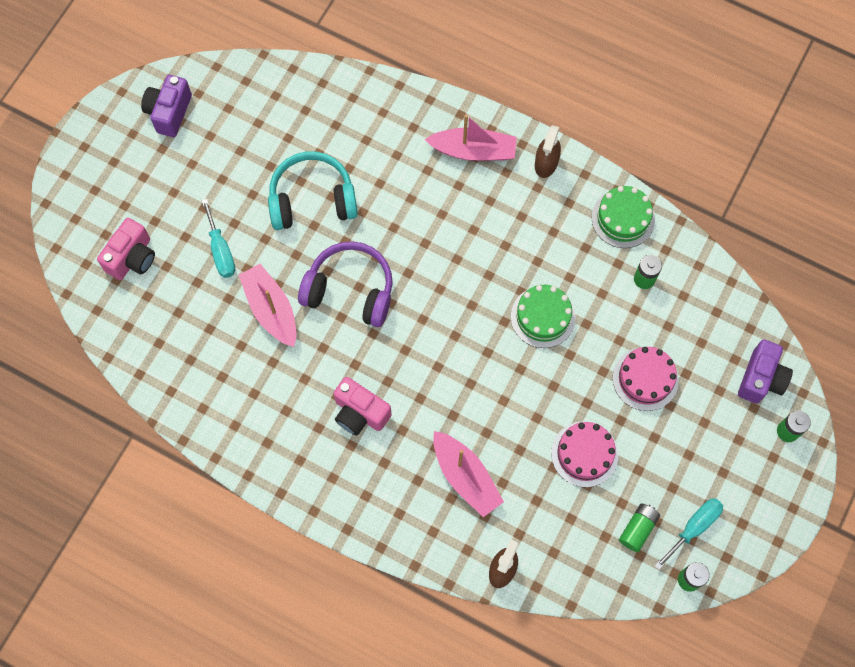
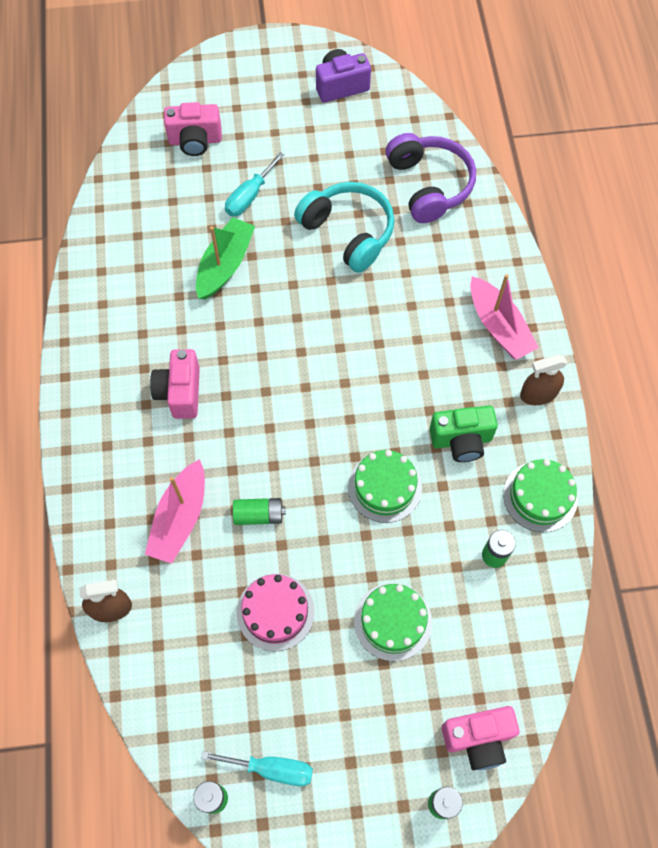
camera: 55 degrees right, 5 degrees down
(271, 309) = (225, 265): pink boat -> green boat
(350, 290) = (288, 313): purple headphones -> purple headphones (429, 185)
(544, 240) = (461, 440): none -> green camera
(638, 529) = (233, 712): green battery -> green battery (259, 515)
(645, 379) = (393, 621): pink cake -> green cake
(761, 378) = (478, 739): purple camera -> pink camera

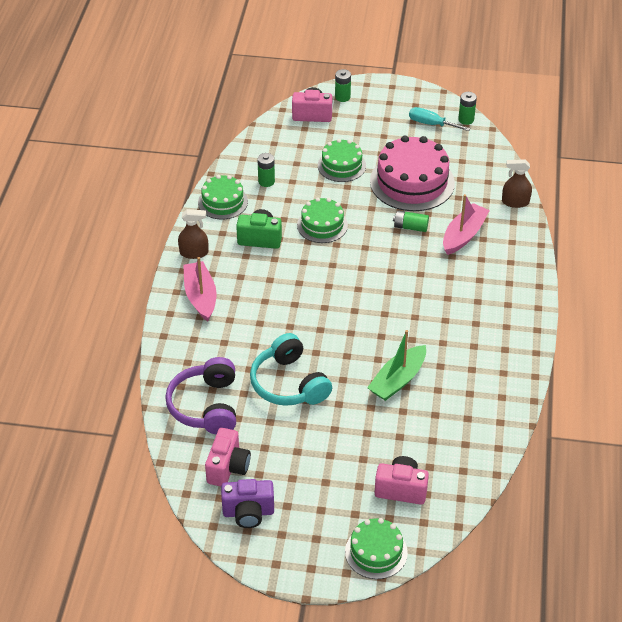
camera: 165 degrees left, 20 degrees down
(180, 392) = (451, 303): pink camera -> pink camera (228, 468)
(207, 77) = (376, 552): none -> green cake
(249, 196) = (364, 429): turquoise screwdriver -> none
(275, 612) = (412, 182): pink cake -> pink cake, size x1.72

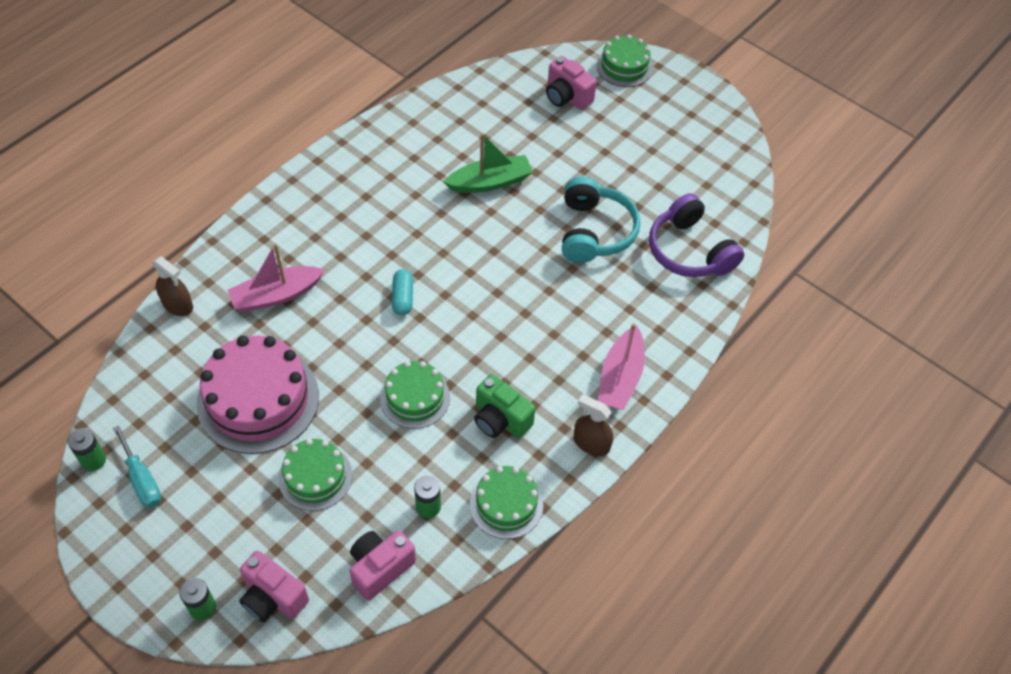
camera: 150 degrees left, 10 degrees up
(206, 406) = (689, 251): purple headphones -> purple headphones turned 120 degrees clockwise
(228, 468) = (703, 185): pink camera -> pink camera (380, 568)
(248, 513) = (708, 142): purple camera -> none
(383, 273) = (402, 298): none -> turquoise capsule
(410, 227) = (321, 338): green battery -> none

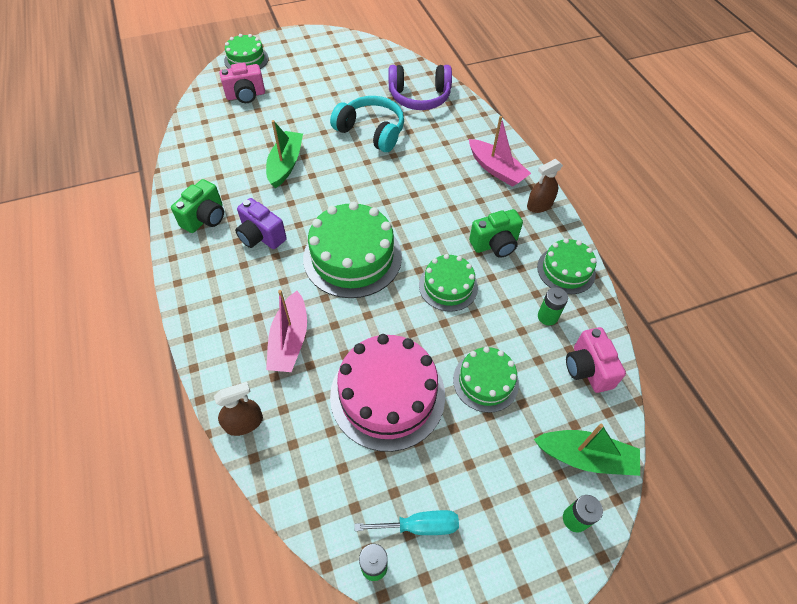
camera: 60 degrees left, 0 degrees up
(273, 597) = (585, 457): pink camera -> green boat
(377, 158) = (205, 218): none -> green camera
(382, 212) = (261, 236): none -> purple camera
(402, 298) = (352, 257): turquoise capsule -> green cake

